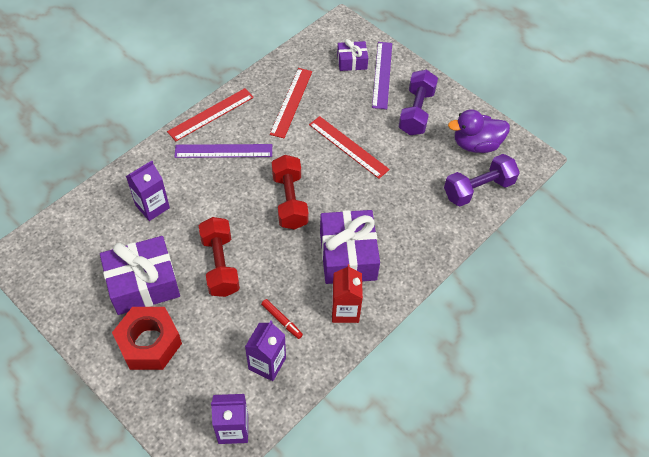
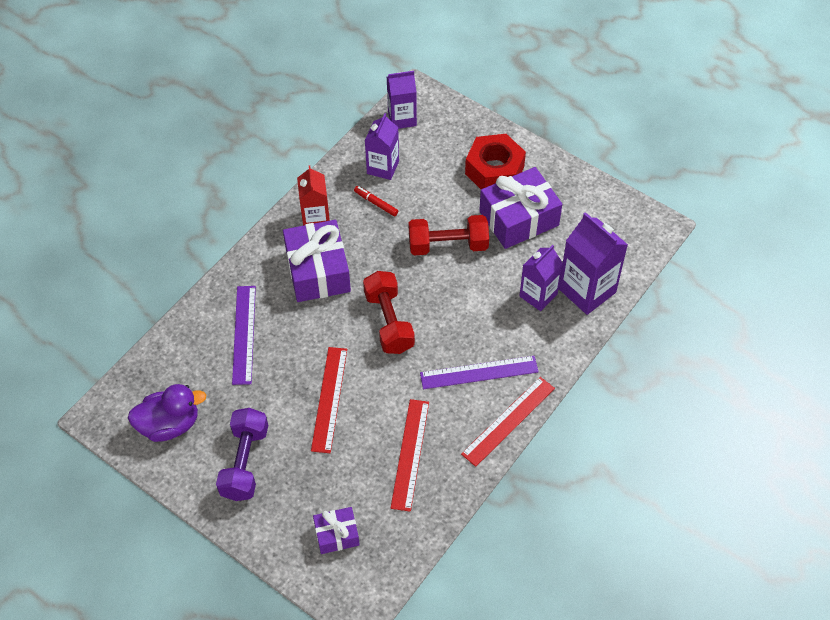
camera: 175 degrees right, 0 degrees up
(108, 205) = (587, 290): none -> purple carton
(220, 265) = (448, 245): red dumbbell -> red dumbbell turned 75 degrees counterclockwise
(348, 147) = (329, 399): red ruler -> red ruler turned 60 degrees clockwise
(382, 74) = (293, 518): purple ruler -> purple ruler (244, 334)
(478, 189) = (172, 365): purple dumbbell -> none

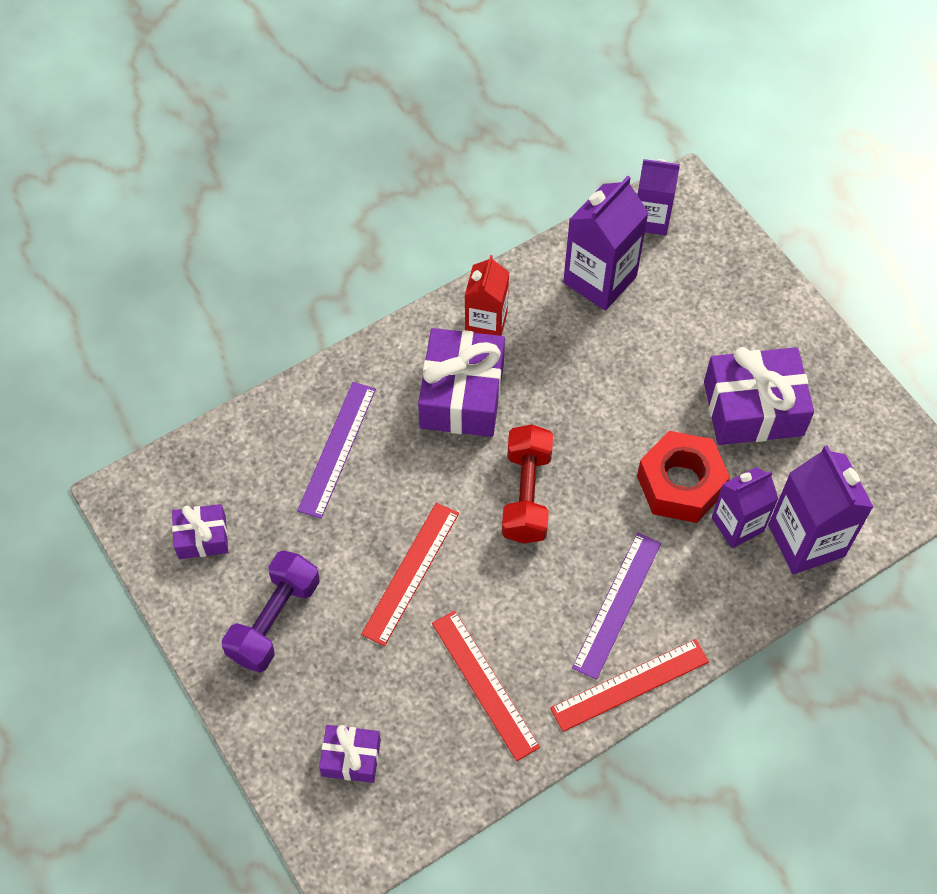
camera: 20 degrees right, 5 degrees up
(170, 424) = (202, 537): purple duck -> purple gift
(376, 203) = (572, 326): red marker -> none
(383, 167) = (600, 279): purple carton -> purple carton, size x1.51
(410, 454) = (485, 684): red ruler -> red ruler turned 60 degrees counterclockwise
(448, 245) = (644, 415): red dumbbell -> none
(479, 372) = (617, 604): purple ruler -> purple ruler turned 75 degrees counterclockwise
(494, 170) = (746, 330): red nut -> red nut (680, 484)

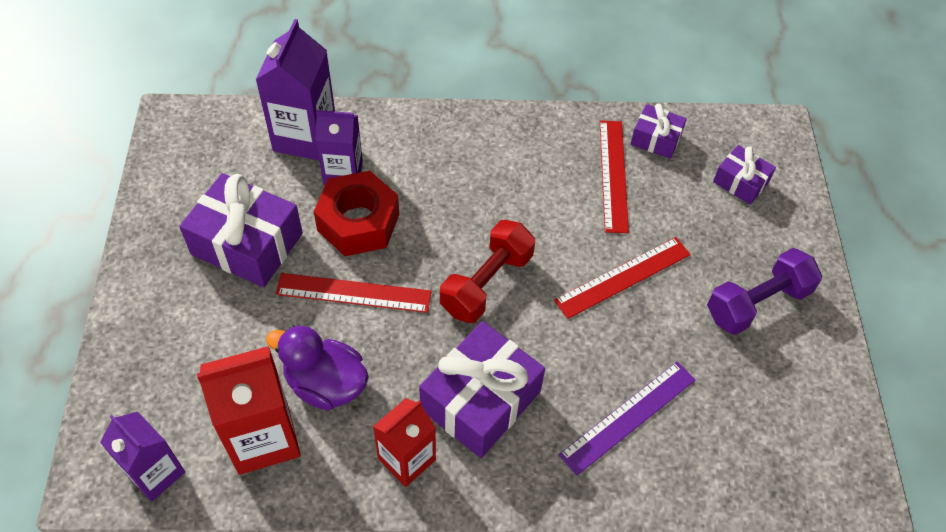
camera: 150 degrees left, 5 degrees down
(202, 537) = (794, 406): purple gift -> purple gift (656, 139)
(588, 339) = (325, 384): none -> purple duck
(600, 279) = (263, 438): purple carton -> red carton
(617, 604) = (478, 172): purple ruler -> none
(630, 684) = (509, 122): red ruler -> red ruler (353, 293)

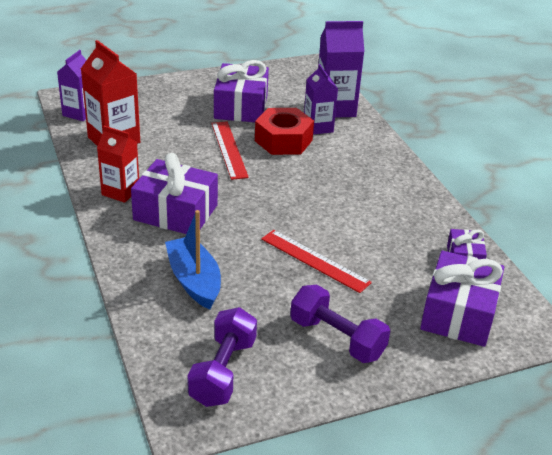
camera: 70 degrees right, 20 degrees down
(325, 384) = (159, 153): purple duck -> none
(486, 283) = (269, 199): red dumbbell -> none
(613, 175) = (408, 241): red ruler -> none
(628, 416) = (194, 281): purple ruler -> blue boat
(740, 182) = (458, 313): purple gift -> purple gift, size x1.86
(789, 430) = (223, 371): none -> purple dumbbell

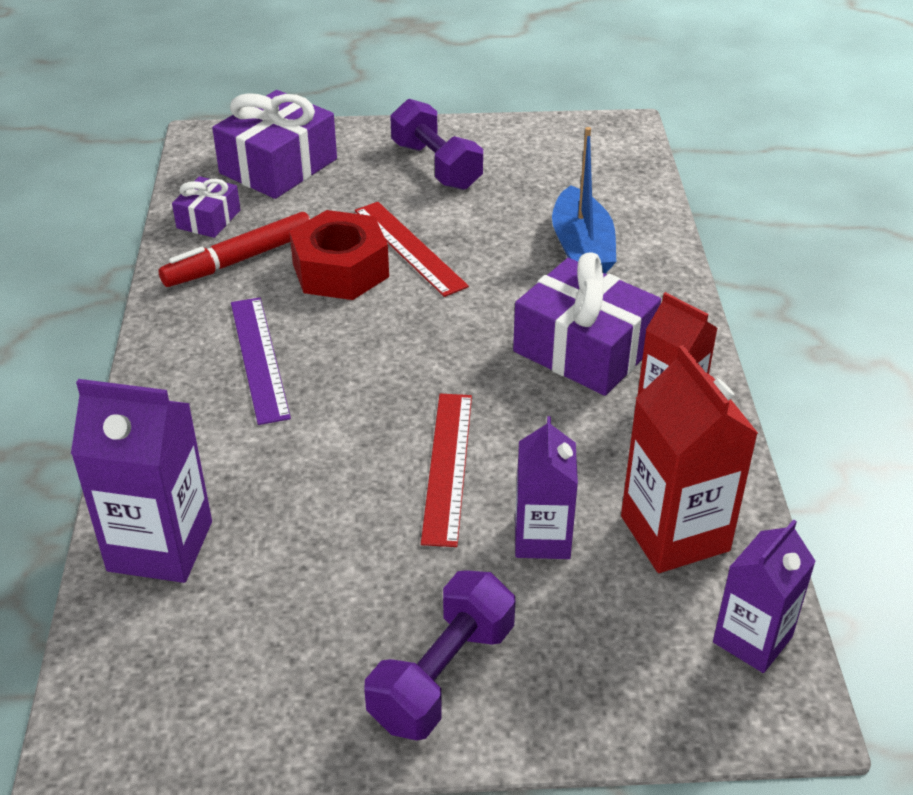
camera: 160 degrees left, 5 degrees up
(223, 371) = (575, 158): purple dumbbell -> purple dumbbell (442, 675)
(241, 107) = (368, 591): purple gift -> none
(283, 140) = (330, 471): red nut -> red nut (340, 270)
(318, 127) = (238, 495): purple carton -> purple carton (542, 538)
(355, 181) = (259, 358): none -> purple ruler
(417, 233) = (239, 260): none -> red marker

